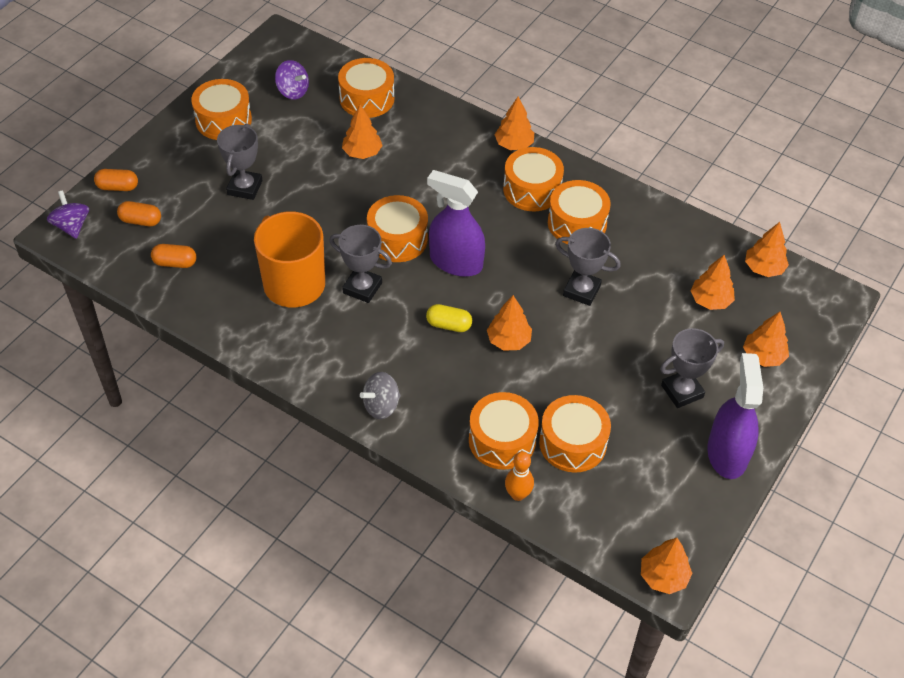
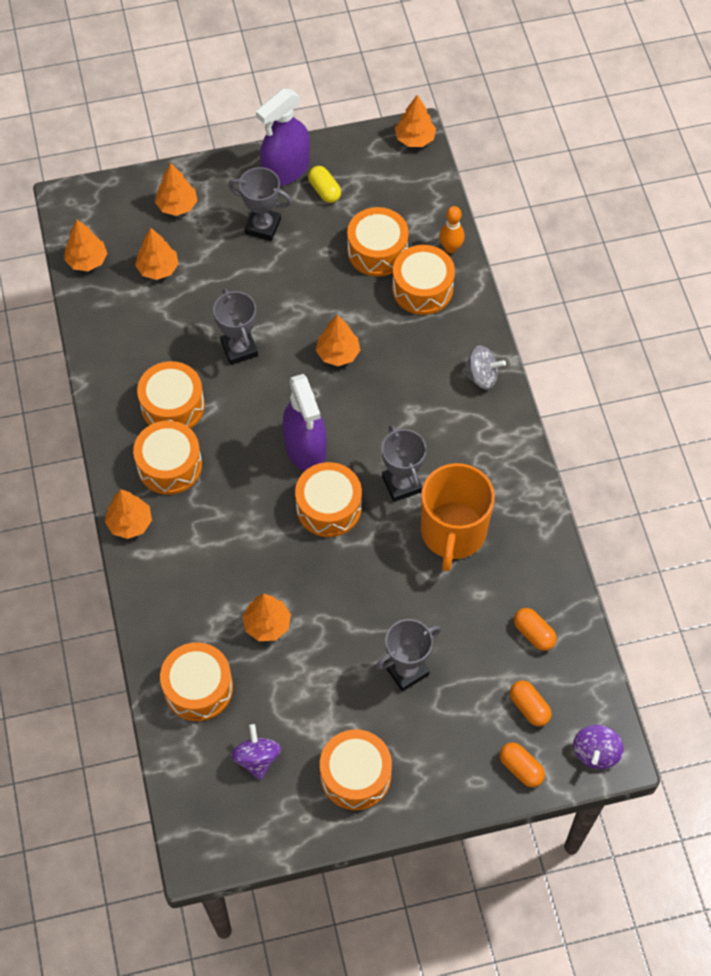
camera: 135 degrees left, 10 degrees up
(449, 325) = (368, 400): yellow capsule -> yellow capsule (324, 190)

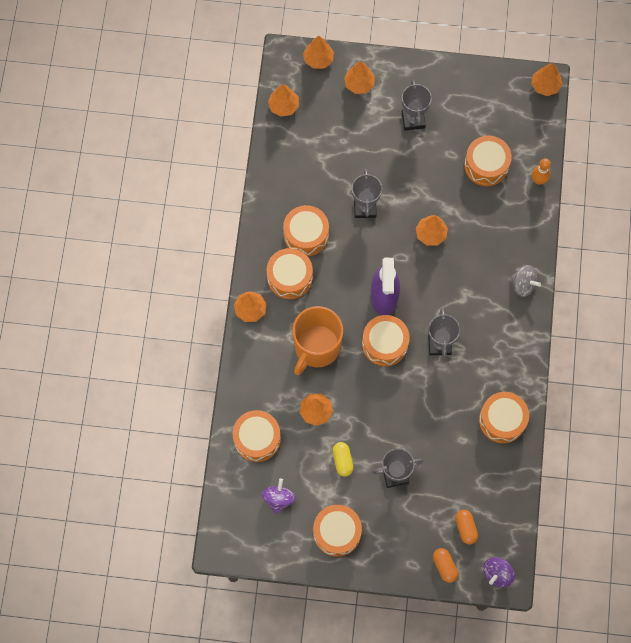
camera: 20 degrees right, 10 degrees up
(158, 268) = (330, 128): orange tree -> orange tree (318, 59)
(263, 226) = (413, 120): grey trophy -> grey trophy turned 45 degrees clockwise
(286, 170) = (444, 80): purple spray bottle -> none
(324, 190) = (466, 106): yellow capsule -> yellow capsule (342, 460)
(422, 289) = (507, 205): orange drum -> orange drum (502, 420)
(453, 532) = (461, 391): orange mug -> orange mug (316, 347)
(533, 633) = (488, 479): orange capsule -> none

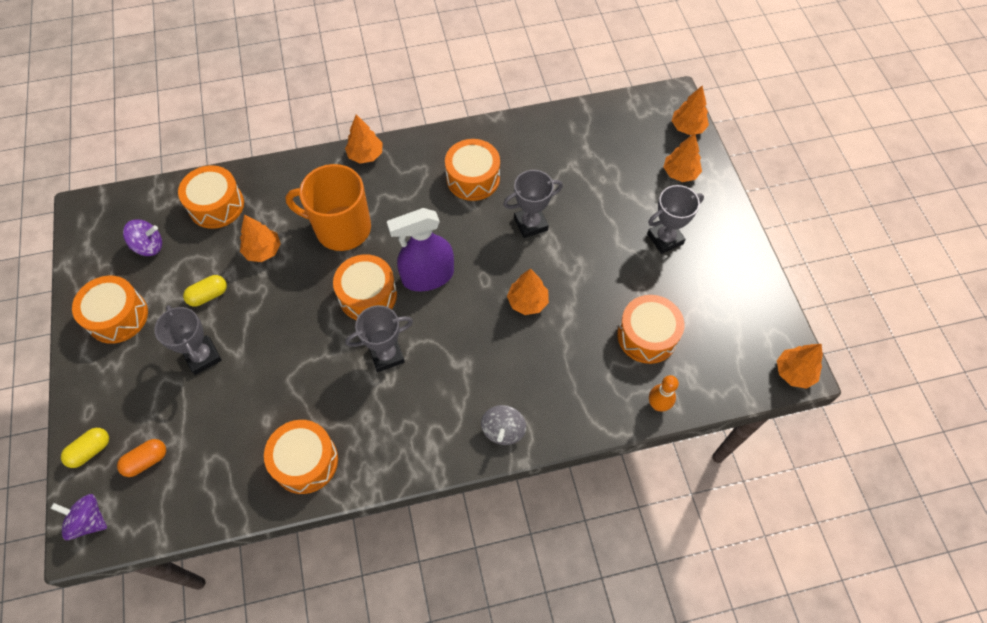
camera: 70 degrees right, 10 degrees down
(284, 106) = (615, 114): orange tree -> none
(290, 277) = (416, 178): orange drum -> none
(444, 566) = (90, 451): orange capsule -> yellow capsule

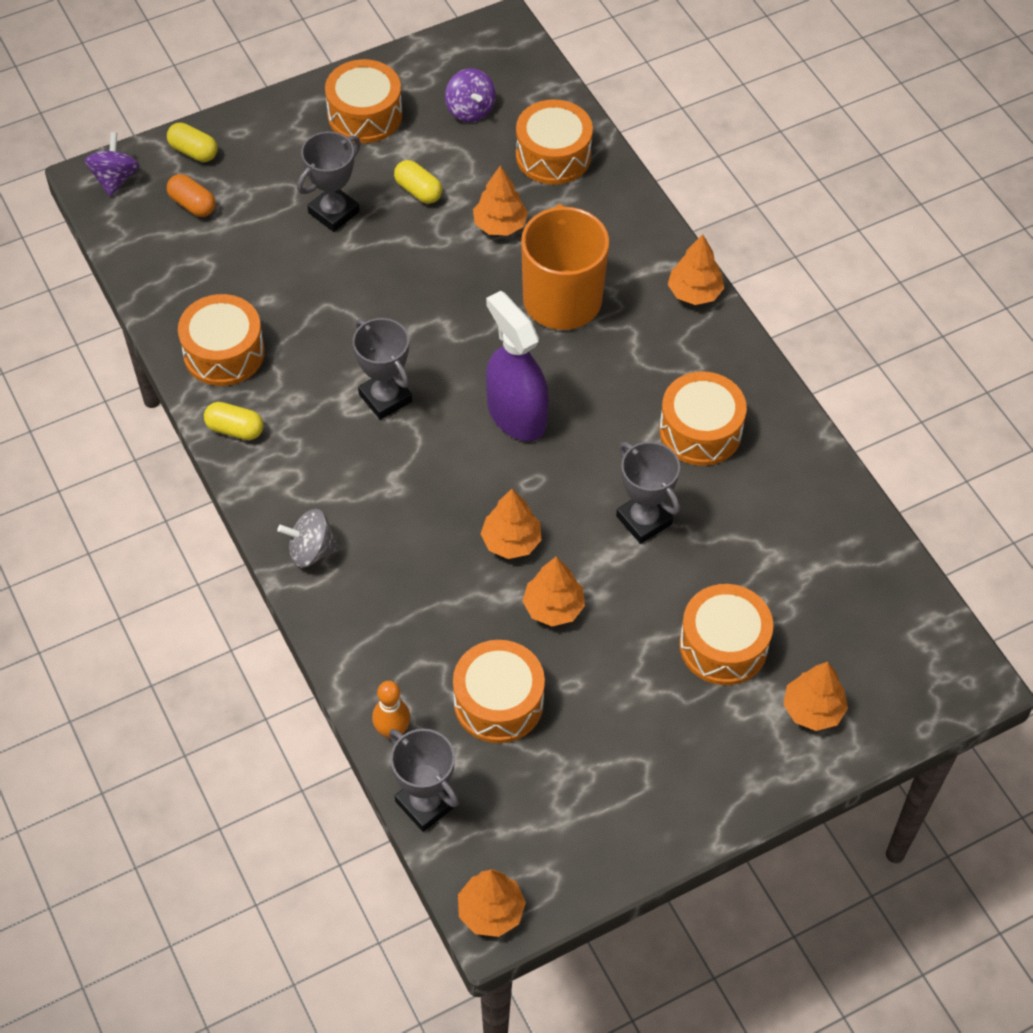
camera: 75 degrees right, 5 degrees down
(368, 295) = (467, 355): orange drum -> orange drum (723, 645)
(380, 465) = (235, 429): none -> yellow capsule
(665, 239) = (676, 704): grey trophy -> grey trophy (426, 803)
(687, 127) = (914, 709): orange tree -> orange tree (553, 607)

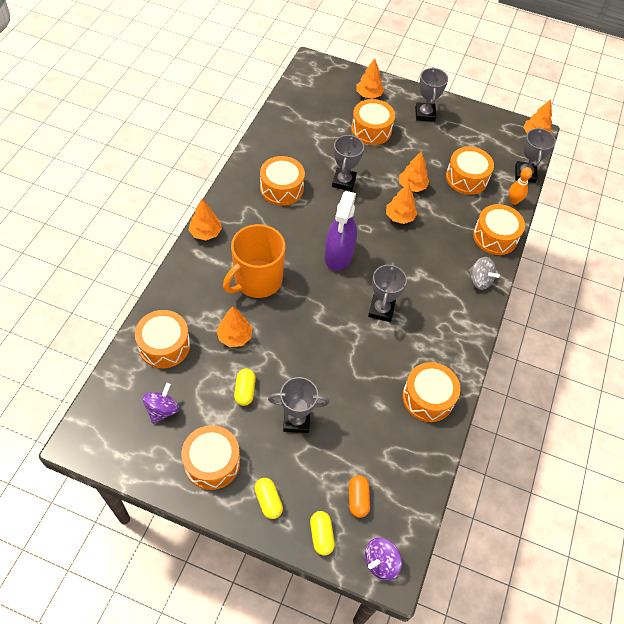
camera: 135 degrees left, 0 degrees up
(235, 429) = (460, 357): yellow capsule -> yellow capsule (268, 501)
(357, 639) = (495, 237): none -> orange drum
(692, 763) = (425, 114): none -> grey trophy

